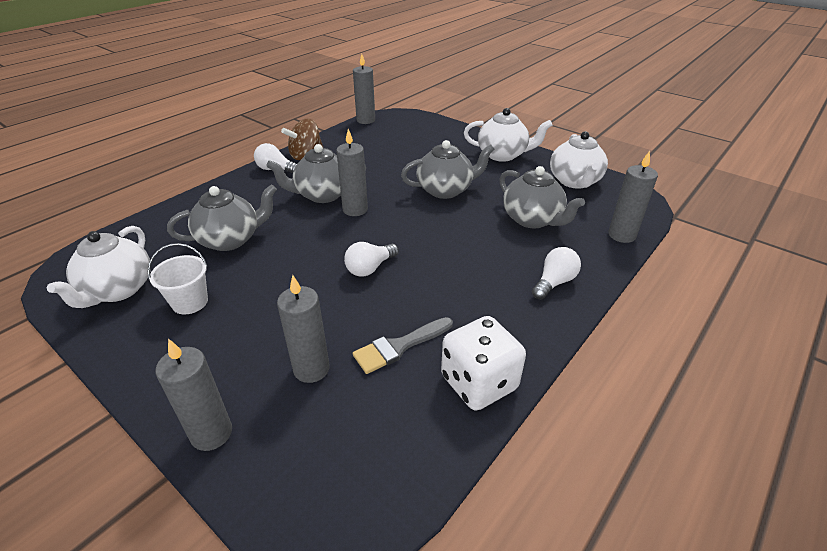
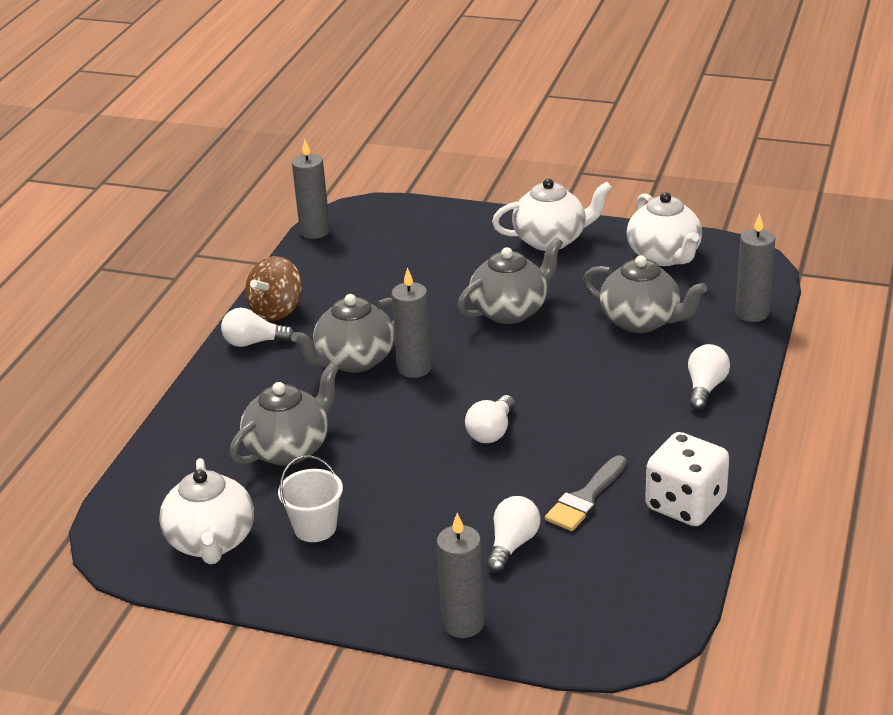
camera: 20 degrees left, 5 degrees down
(311, 369) = (512, 545): grey candle -> white light bulb

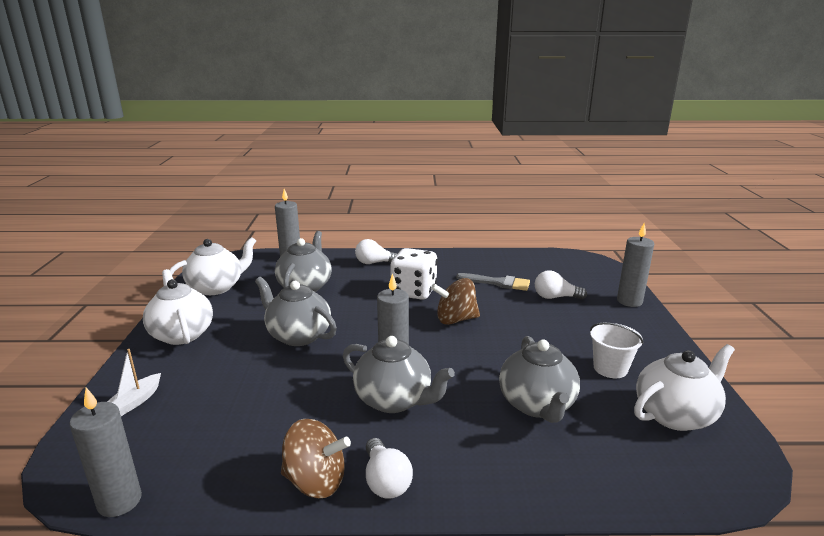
camera: 110 degrees left, 10 degrees down
(289, 449) = (537, 405): grey teapot -> grey teapot turned 120 degrees counterclockwise
(436, 225) = (134, 402): none -> white boat
(491, 431) = (455, 319): white light bulb -> brown spinning top
(685, 504) = (482, 259): white dice -> white dice (414, 291)

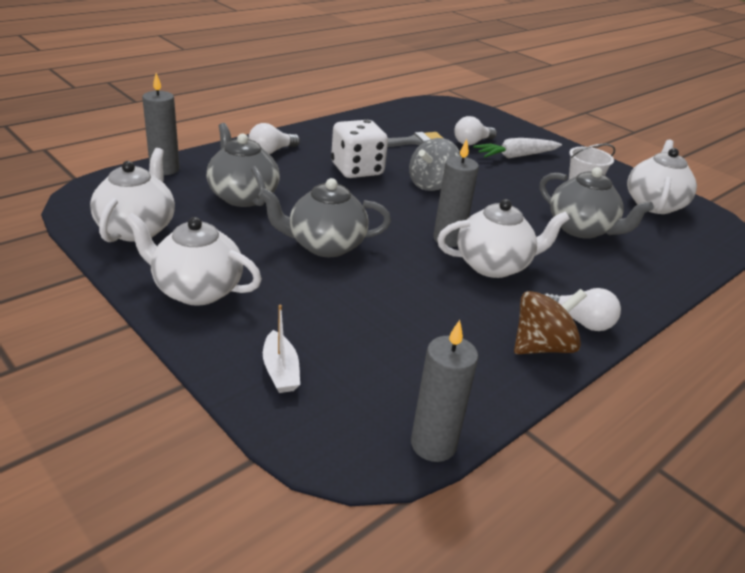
camera: 45 degrees left, 10 degrees up
(394, 400) = (494, 265): grey teapot -> white teapot
(455, 319) = (431, 184): brown spinning top -> grey spinning top
(582, 320) = (516, 156): none -> white carrot
(629, 301) = (522, 131): grey candle -> none

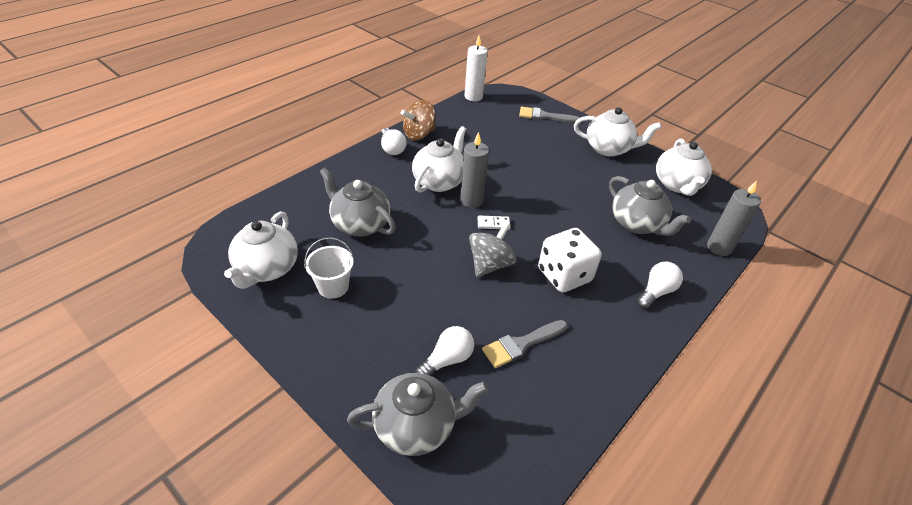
camera: 175 degrees right, 10 degrees up
(280, 371) = (544, 116): white boat -> grey brush
(325, 245) = (555, 185): grey teapot -> grey teapot (416, 426)
(423, 214) = (493, 224): none -> white domino
(433, 444) = (473, 97): grey candle -> white candle
(494, 265) = (439, 181): white teapot -> white teapot turned 135 degrees clockwise
(516, 156) = (394, 336): white carrot -> none
(580, 322) = (392, 149): white light bulb -> white light bulb turned 135 degrees counterclockwise

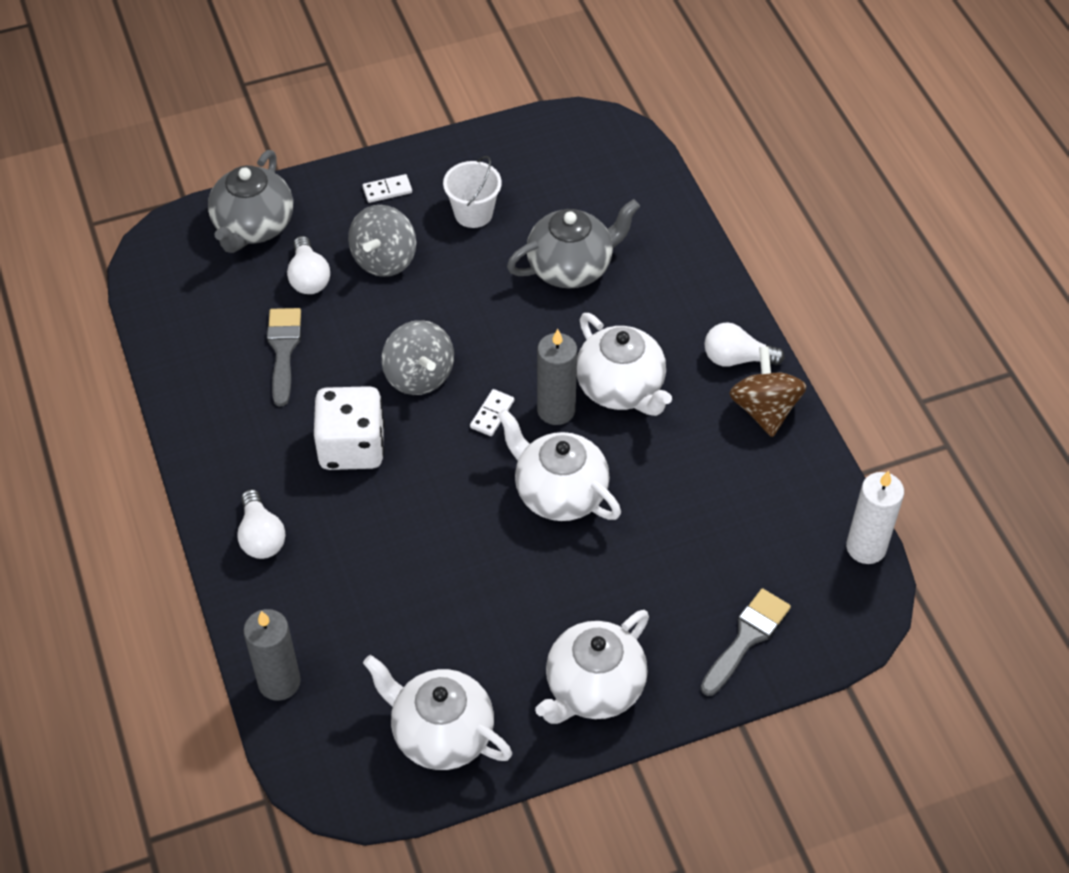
camera: 120 degrees right, 10 degrees up
(267, 269) = (537, 163): white teapot -> white teapot (559, 493)
(331, 347) = (387, 190): none -> white domino
(404, 320) = (384, 259): none -> grey spinning top
(637, 224) = (389, 600): grey teapot -> none

